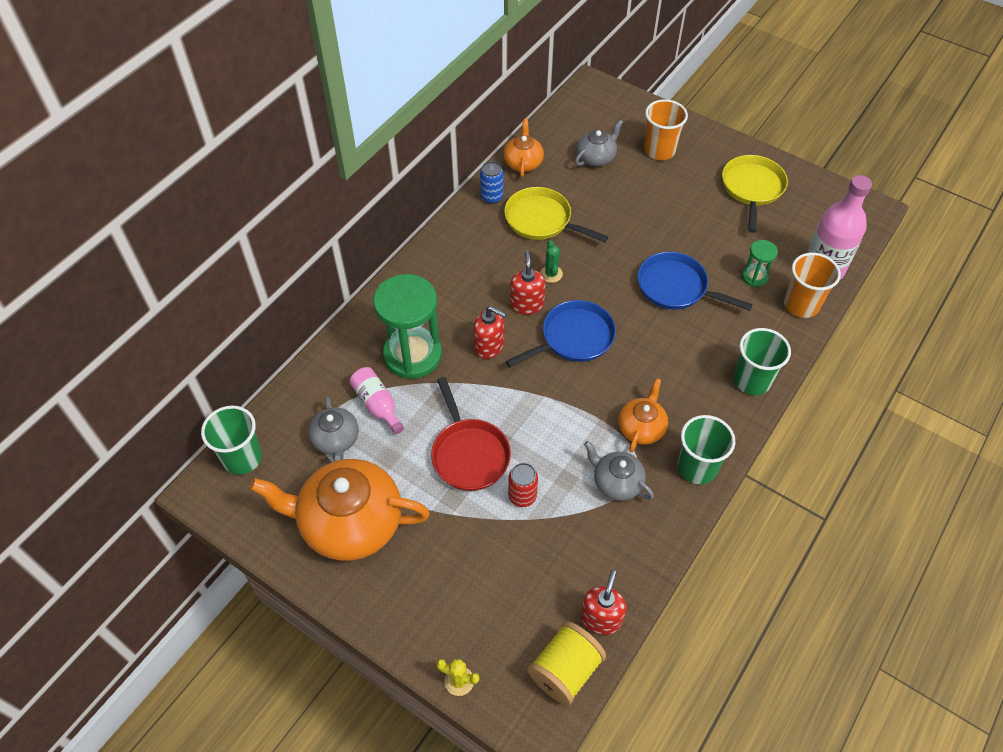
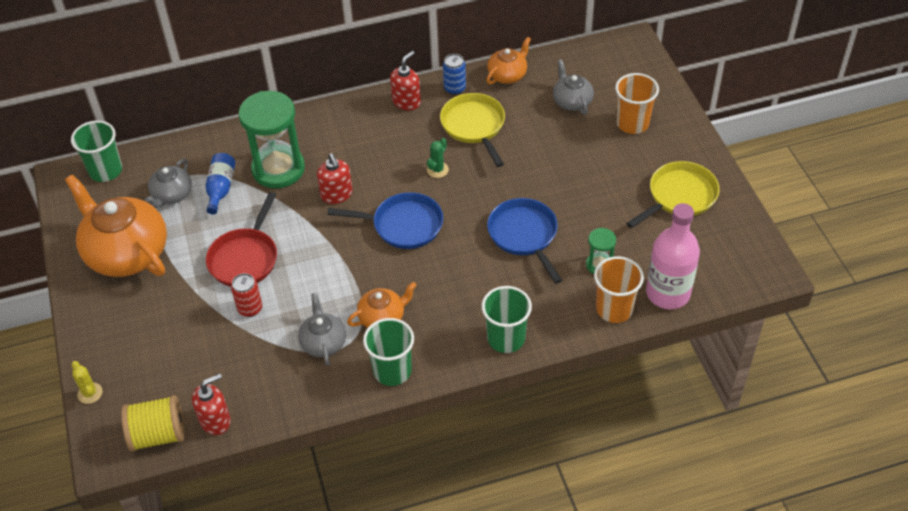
camera: 40 degrees right, 5 degrees down
(377, 405) = (221, 188): pink bottle -> blue bottle
(527, 304) = (395, 181): red soap dispenser -> red soap dispenser (406, 101)
(596, 157) = (572, 101): grey teapot -> grey teapot turned 105 degrees counterclockwise

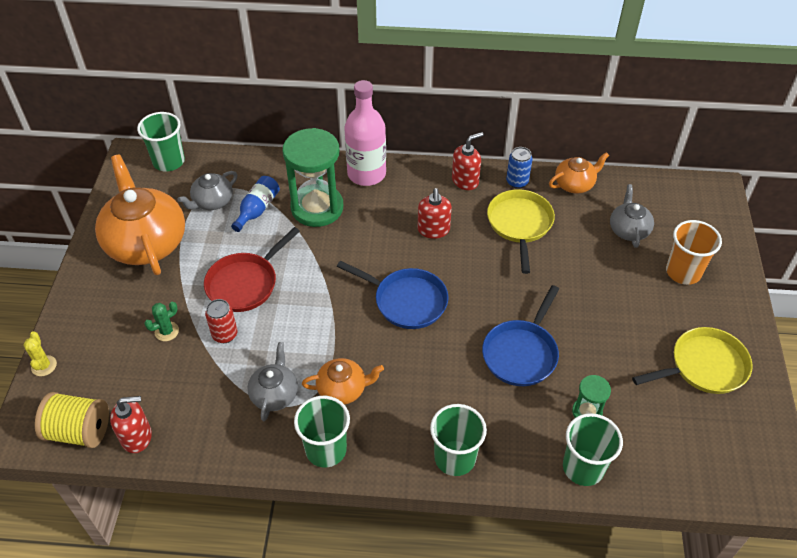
camera: 20 degrees right, 0 degrees up
(336, 194) = (358, 250): red soap dispenser -> red soap dispenser (433, 230)
(437, 170) = (465, 256): green cactus -> green cactus (167, 331)
(524, 235) = (521, 353): blue pan -> blue pan turned 150 degrees counterclockwise
(614, 309) = (583, 467): orange cup -> green cup
(668, 293) = (649, 471): pink bottle -> pink bottle (366, 174)

